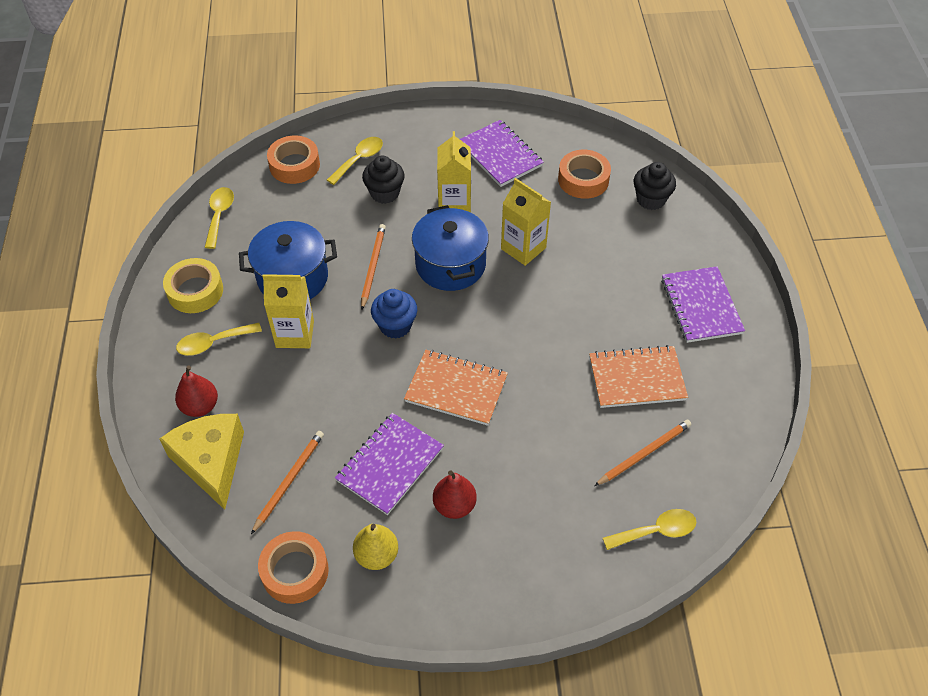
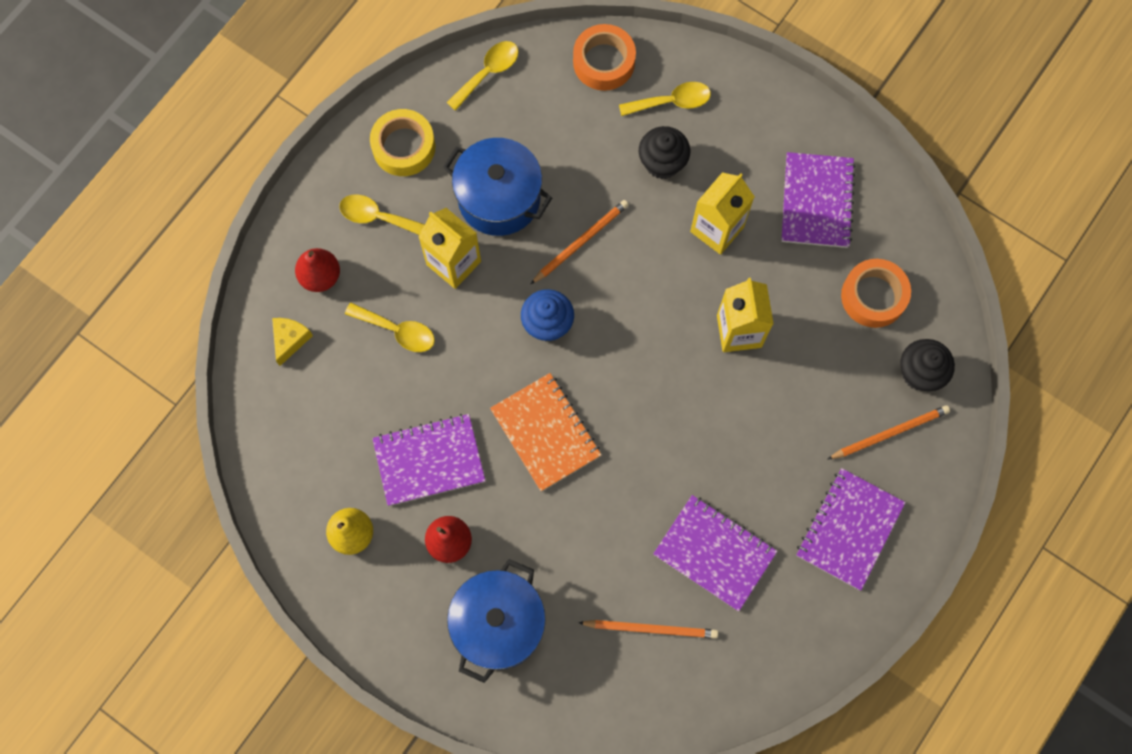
camera: 40 degrees right, 20 degrees up
(211, 462) = (290, 340): yellow cheese -> yellow cheese, size x0.49
(289, 481) = (337, 408): orange pencil -> orange pencil (890, 433)
(295, 571) = (280, 495): orange tape -> none
(450, 265) = (654, 296): blue pot -> blue pot (498, 624)
(636, 378) = (714, 553): orange notebook -> purple notebook
(656, 531) = (593, 704): yellow spoon -> yellow spoon (397, 331)

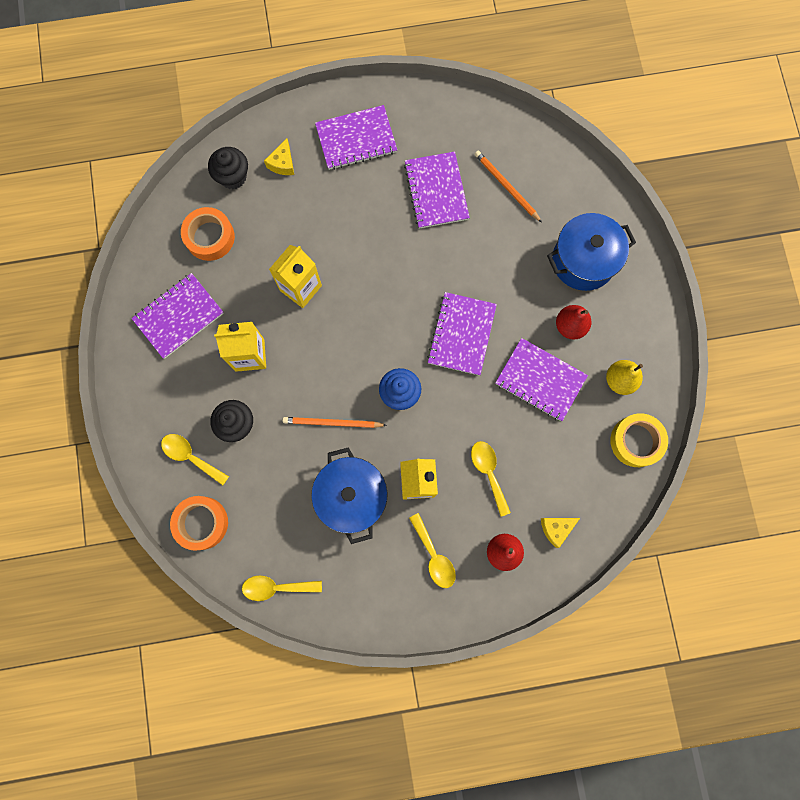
camera: 135 degrees left, 5 degrees up
(404, 147) = (375, 588): yellow tape -> yellow tape (636, 441)
(546, 432) = (461, 334): orange notebook -> purple notebook
(890, 433) = (282, 163): orange pencil -> yellow cheese

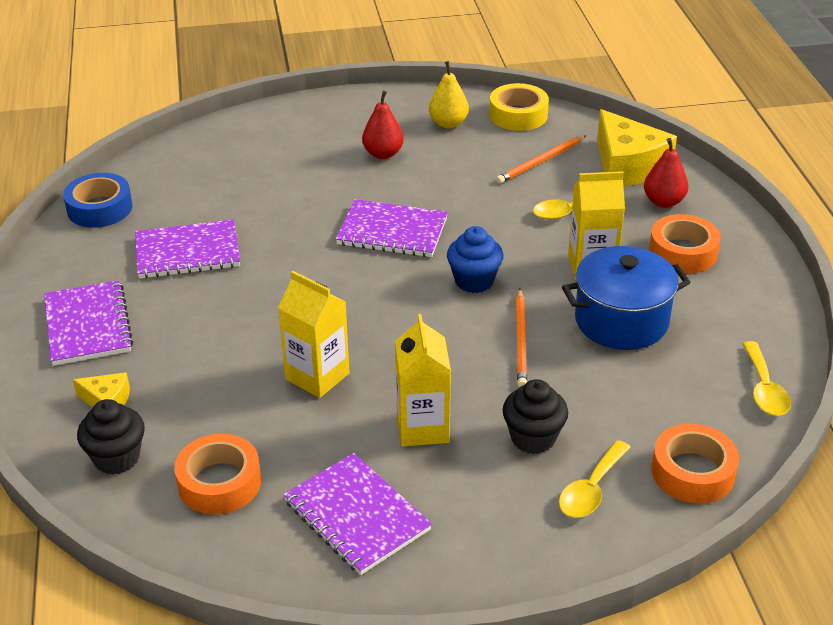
camera: 90 degrees left, 40 degrees down
(434, 556) = (682, 252): yellow spoon -> orange tape
(490, 123) = (100, 208): none -> blue tape
(506, 186) = (193, 197): orange pencil -> orange pencil (540, 162)
(540, 380) = (451, 174): purple notebook -> none
(556, 528) = (627, 166): yellow cheese -> yellow cheese, size x2.06
(583, 261) = (301, 144): blue pot -> none

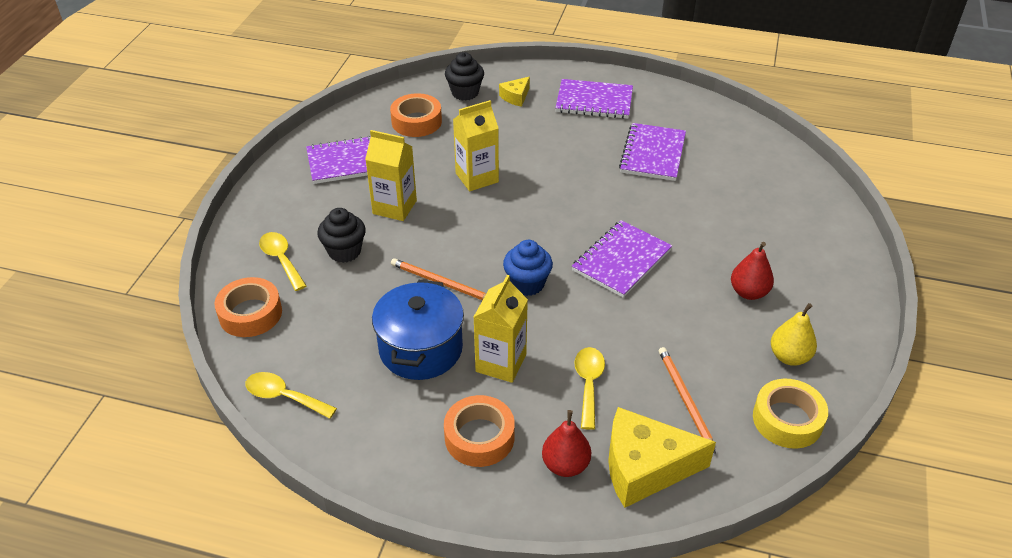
camera: 115 degrees right, 5 degrees up
(100, 208) = (733, 126): blue tape -> none

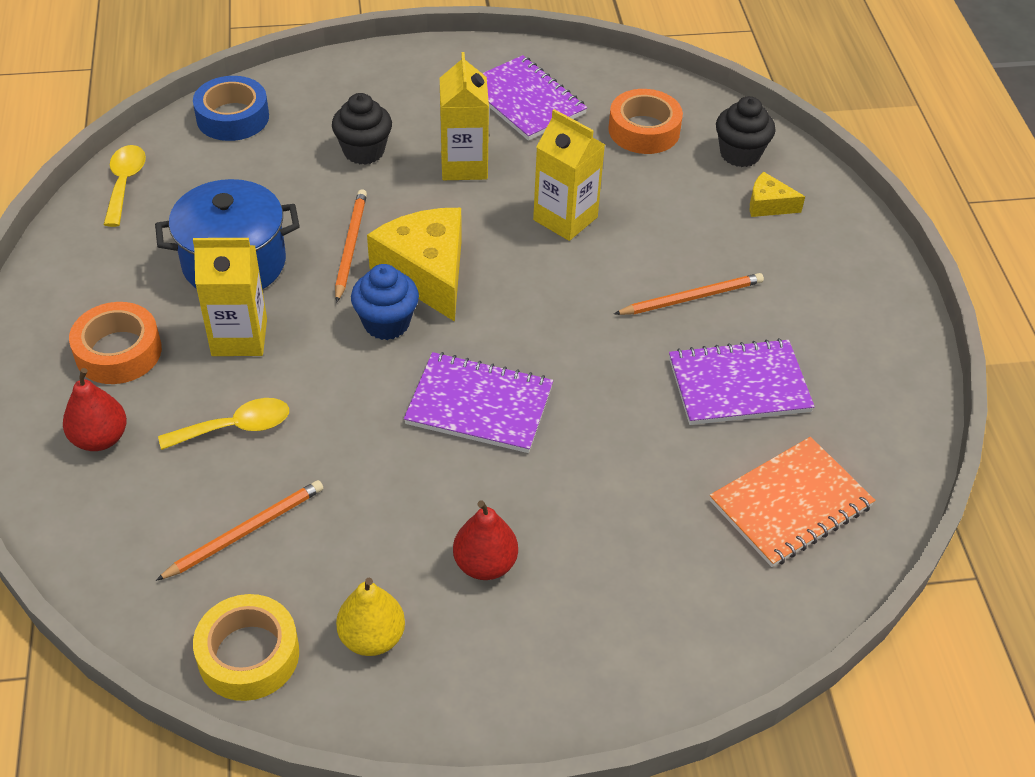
camera: 65 degrees right, 5 degrees up
(250, 314) = (232, 117): orange tape -> blue tape
(281, 260) = (325, 109): yellow spoon -> none
(575, 149) = (692, 298): none -> orange pencil
(594, 101) = (821, 288): purple notebook -> none
(645, 468) = (118, 515): yellow cheese -> yellow cheese (426, 273)
(745, 164) = (790, 504): none -> orange notebook

